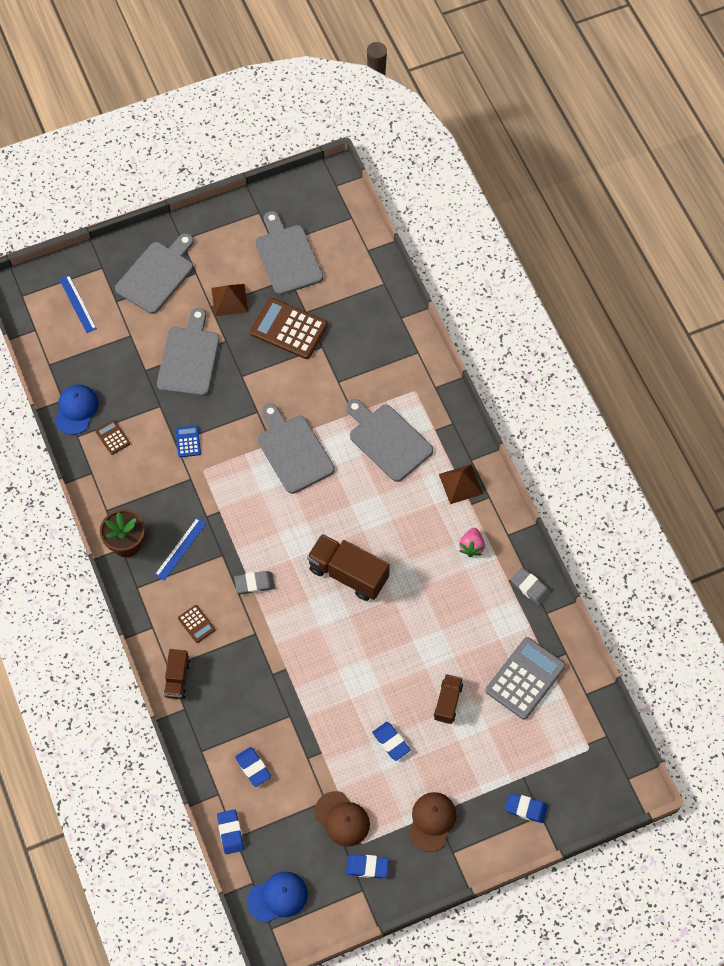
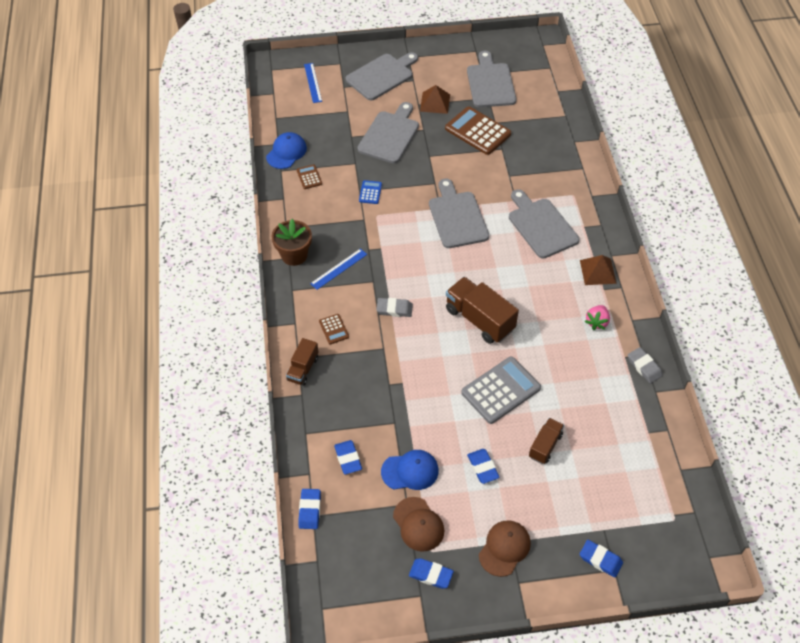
camera: 15 degrees right, 10 degrees down
(277, 897) = (336, 580): blue cap -> blue cap (410, 471)
(525, 678) = (624, 442): grey calculator -> grey calculator (501, 390)

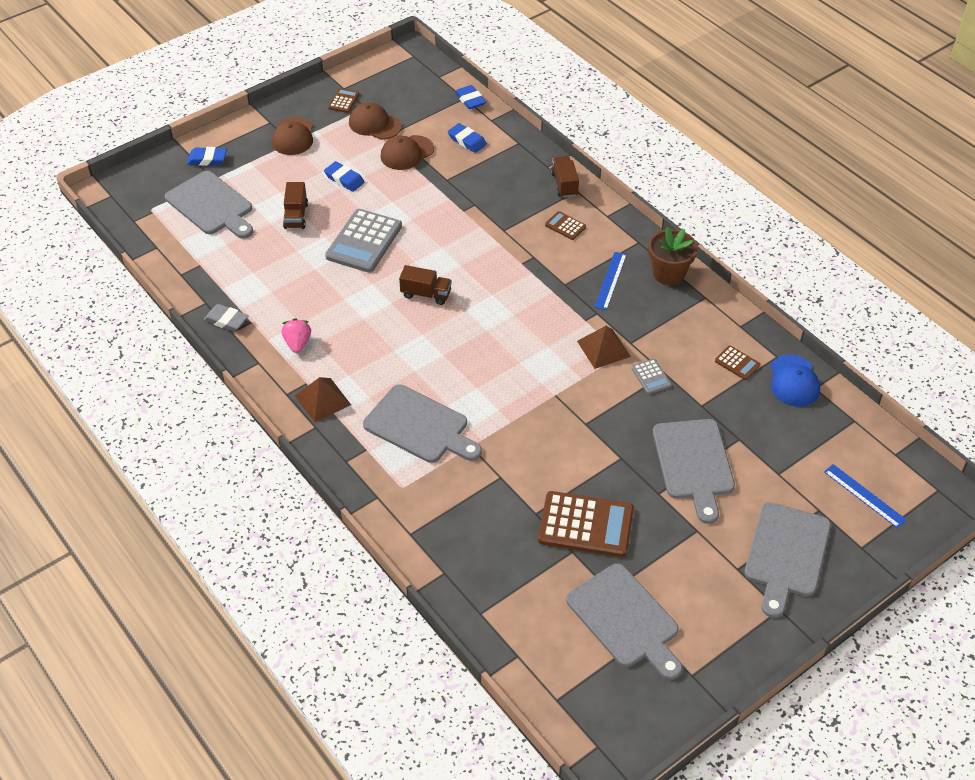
camera: 150 degrees right, 5 degrees down
(370, 192) = (651, 377): blue calculator -> grey calculator
(394, 309) = (520, 267): grey eraser -> none
(410, 471) = (407, 153): blue cap -> brown cap
(431, 574) = (343, 101): blue eraser -> brown calculator
(435, 102) = (677, 544): brown pyramid -> brown pyramid (603, 348)
(457, 217) = (527, 392): grey cutting board -> grey cutting board (211, 206)
(479, 319) = (426, 294): brown truck -> brown truck, size x0.57

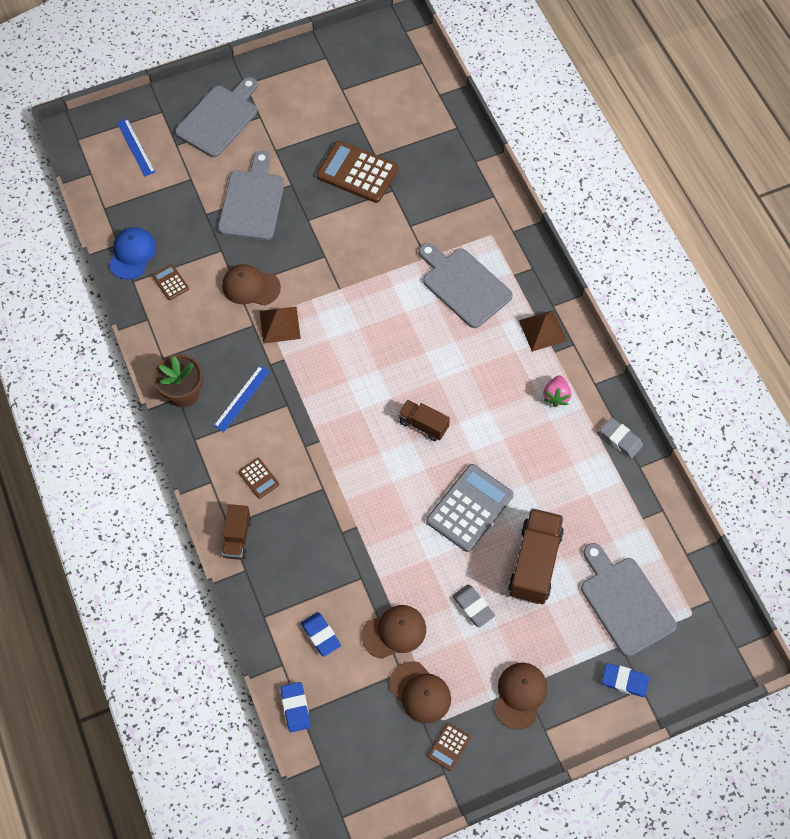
camera: 165 degrees left, 15 degrees up
(296, 216) = (535, 563): brown truck -> brown truck, size x1.74
(344, 179) = (473, 607): blue eraser -> grey eraser
(625, 620) = (355, 100): grey cutting board -> none
(651, 377) = (251, 286): grey calculator -> brown cap

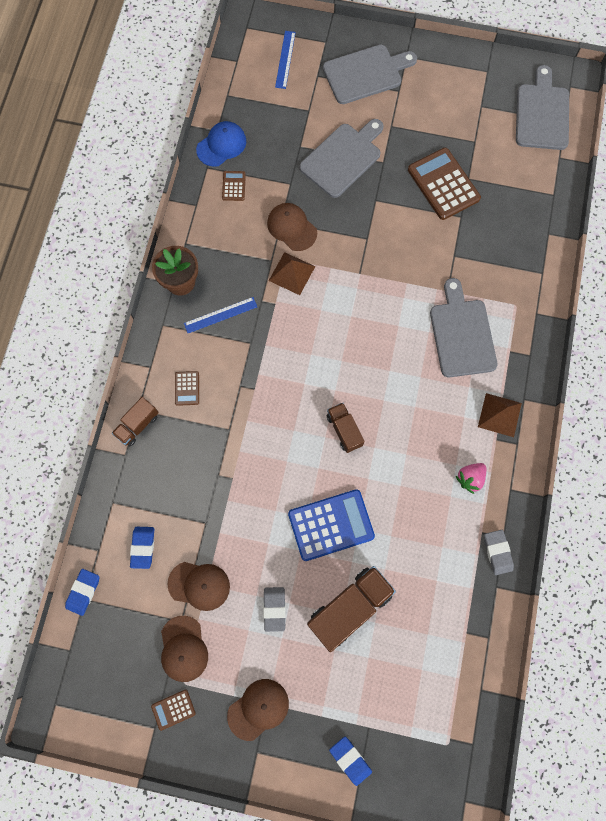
camera: 35 degrees right, 10 degrees up
(469, 508) = (331, 525): grey calculator -> blue calculator
(625, 602) = (399, 693): grey cutting board -> grey cutting board (542, 113)

